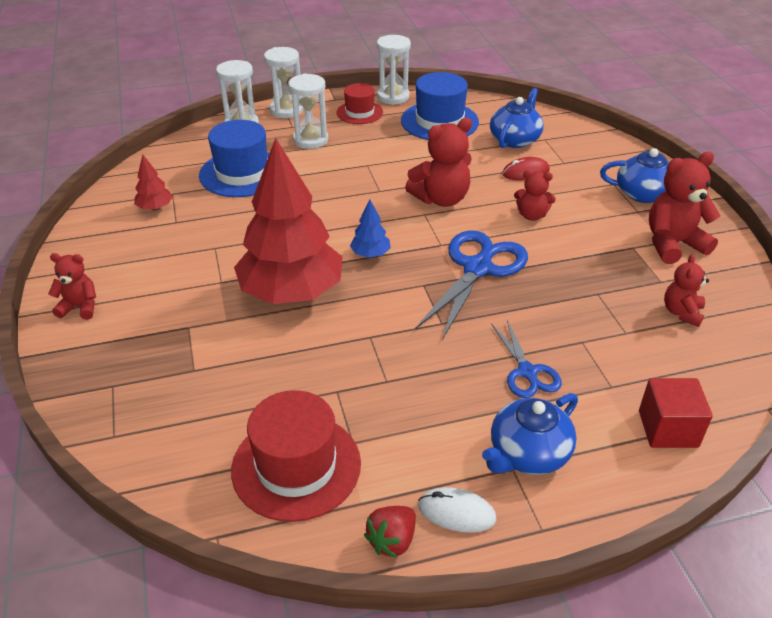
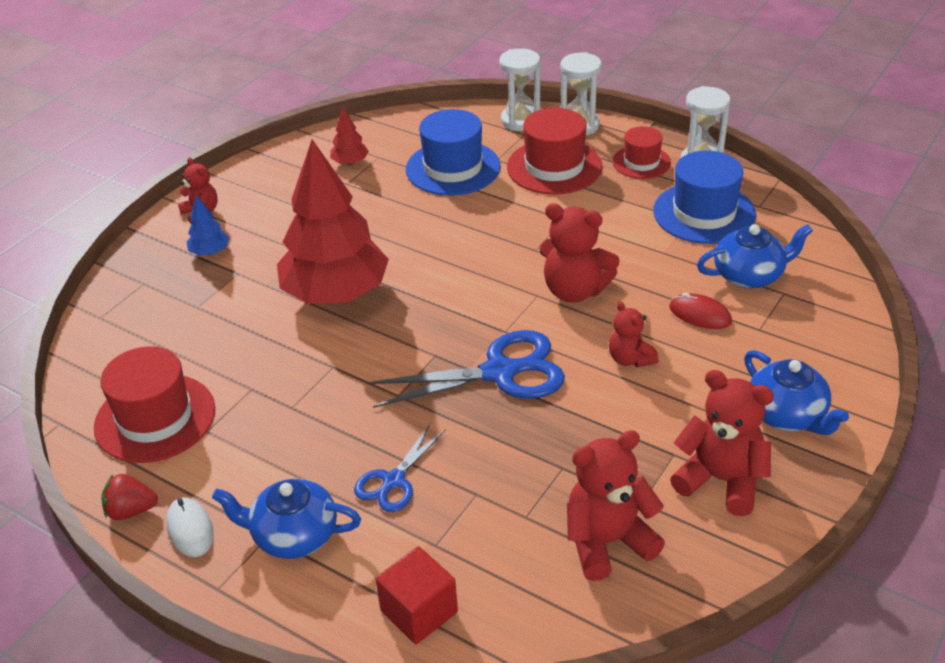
camera: 50 degrees right, 0 degrees up
(310, 140) = (554, 167): white hourglass -> red hat
(370, 254) = (437, 301): blue tree -> blue tree (210, 252)
(682, 312) = (607, 542): red teddy bear -> red teddy bear, size x1.69

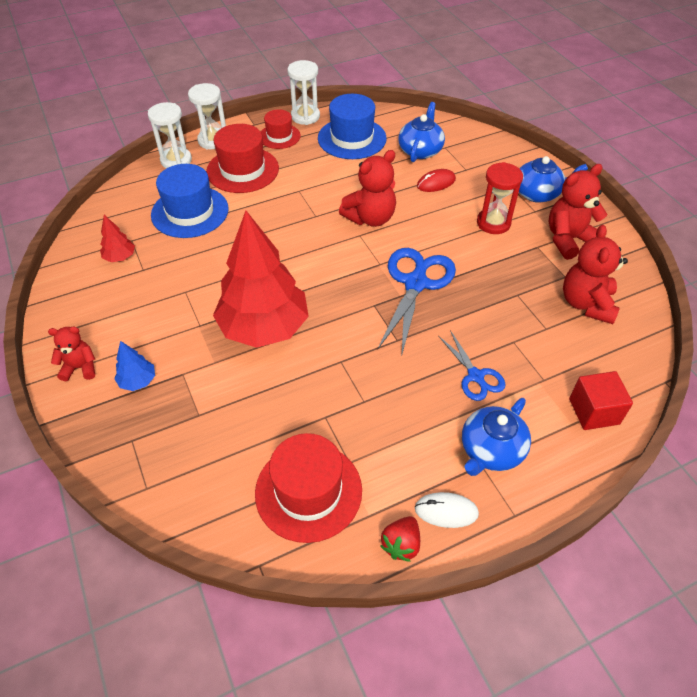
camera: 60 degrees left, 10 degrees up
(630, 359) = (449, 225): red teddy bear -> none
(677, 395) = (493, 223): none -> red hourglass

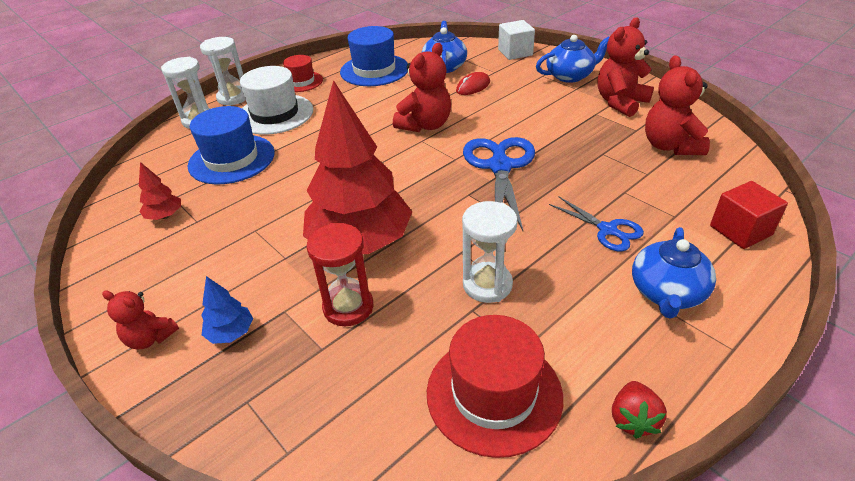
camera: 15 degrees left, 10 degrees down
(80, 367) = (150, 338): red teddy bear -> red teddy bear turned 135 degrees counterclockwise
(242, 170) = (275, 114): red hat -> white hat
(305, 116) = (320, 63): white hourglass -> white hourglass (487, 285)
(446, 511) = (660, 367): white mouse -> none
(493, 223) = (544, 105): red hourglass -> red hourglass (348, 307)
(498, 149) = (515, 52): none -> white cube

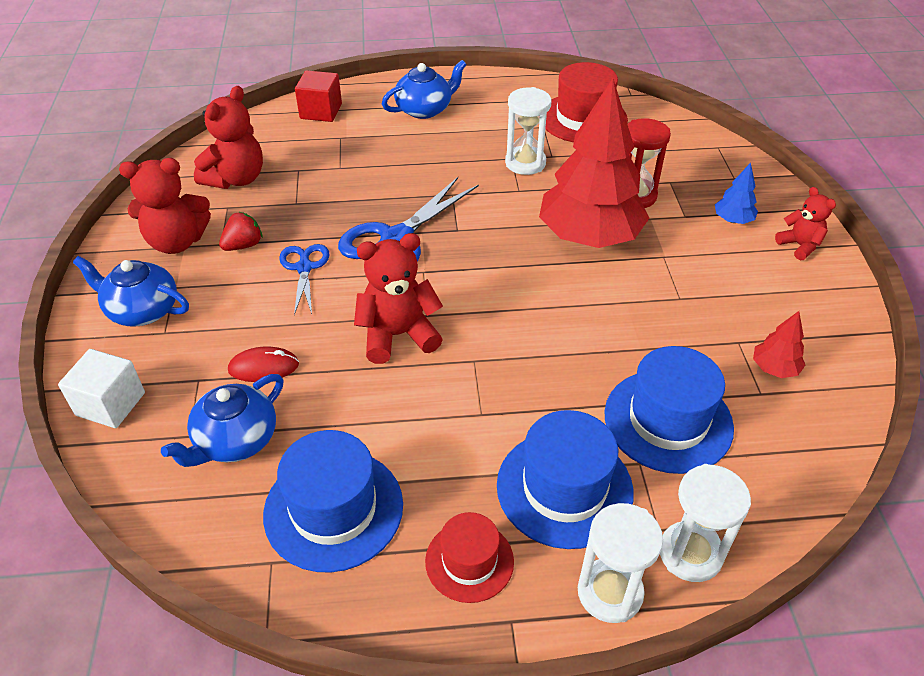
camera: 145 degrees left, 5 degrees up
(275, 114) = (564, 488): white hat -> blue hat
(608, 230) = (398, 152): blue scissors -> blue scissors (304, 267)
(633, 419) = (525, 83): red strawberry -> red strawberry (243, 245)

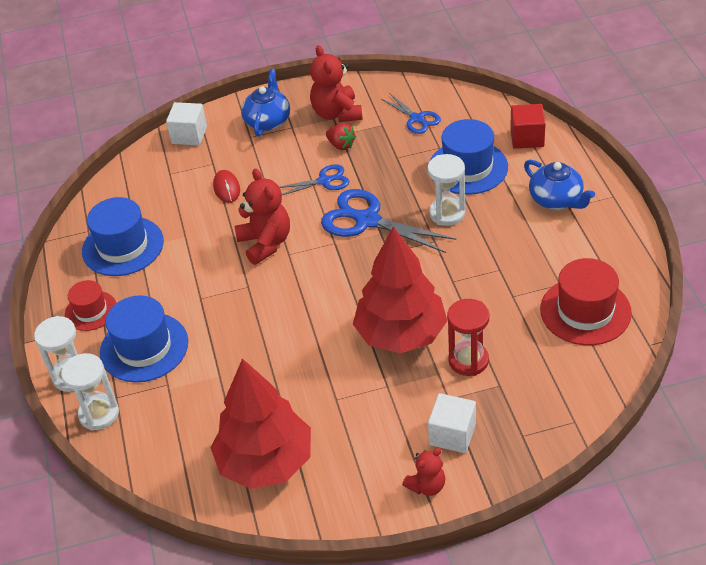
camera: 85 degrees right, 0 degrees up
(235, 440) = (168, 193): blue teapot -> none
(236, 179) = (417, 119): red teddy bear -> blue scissors
(525, 163) = (494, 279): white hourglass -> white hourglass (447, 213)
(668, 420) = (205, 397): blue hat -> blue hat (468, 167)
(733, 220) = (452, 434): blue tree -> white cube
(774, 368) = (265, 462): red tree -> red tree, size x2.47

